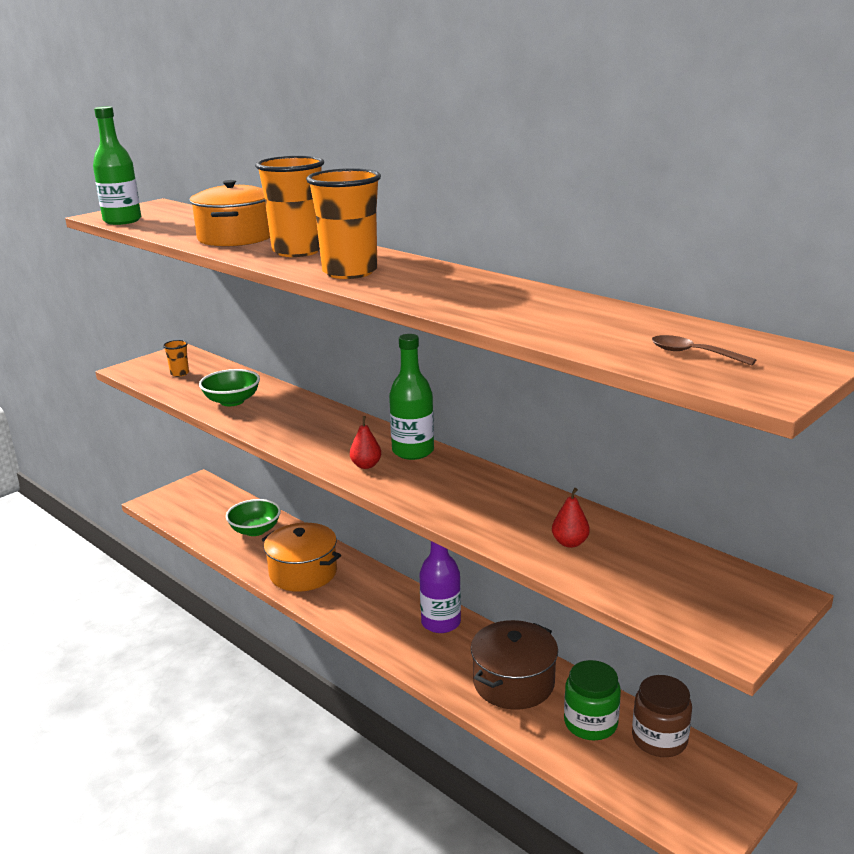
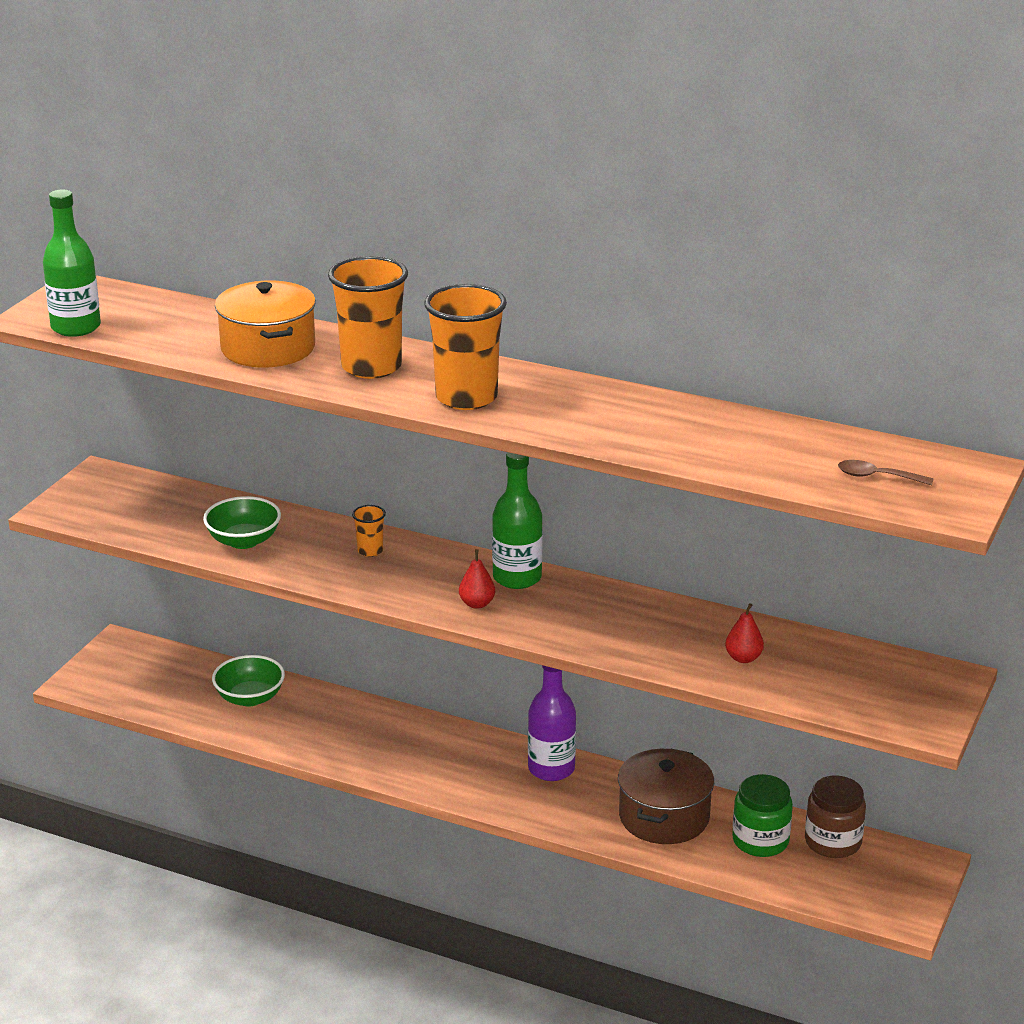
camera: 20 degrees left, 5 degrees up
(179, 373) = (134, 508): orange cup -> orange cup (370, 551)
(303, 573) = (351, 741): orange pot -> none

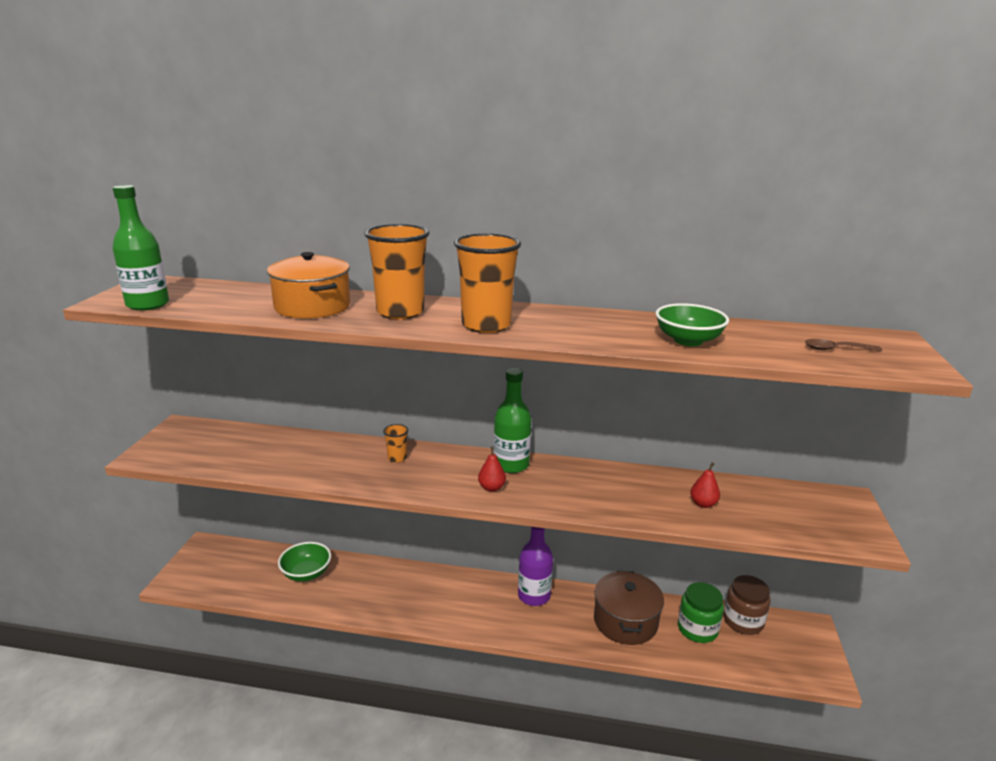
camera: 15 degrees left, 5 degrees down
(244, 541) = (299, 461): green bowl -> green bowl (688, 340)

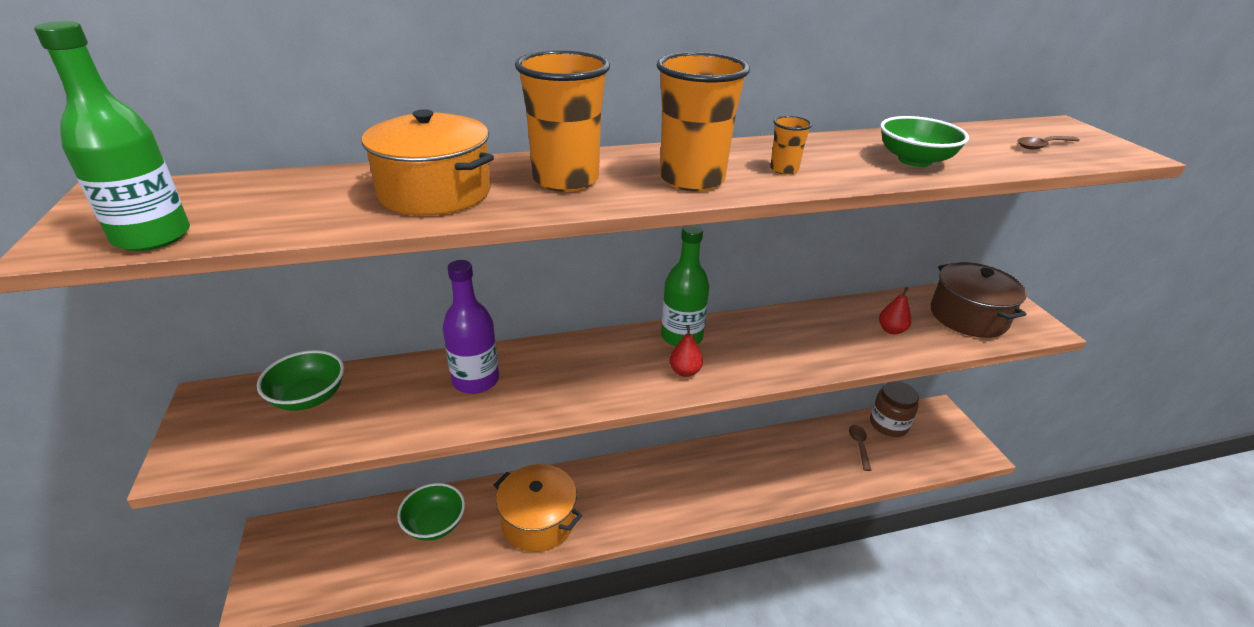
camera: 25 degrees left, 10 degrees up
(233, 440) = (309, 397): none -> green bowl
(379, 595) = (538, 521): none -> orange pot
(397, 458) = (549, 364): orange cup -> orange cup (784, 170)
(534, 596) = (698, 463): purple bottle -> purple bottle (475, 380)
(625, 621) = (796, 460): brown pot -> brown pot (968, 316)
(697, 629) = (859, 445): green jar -> brown spoon

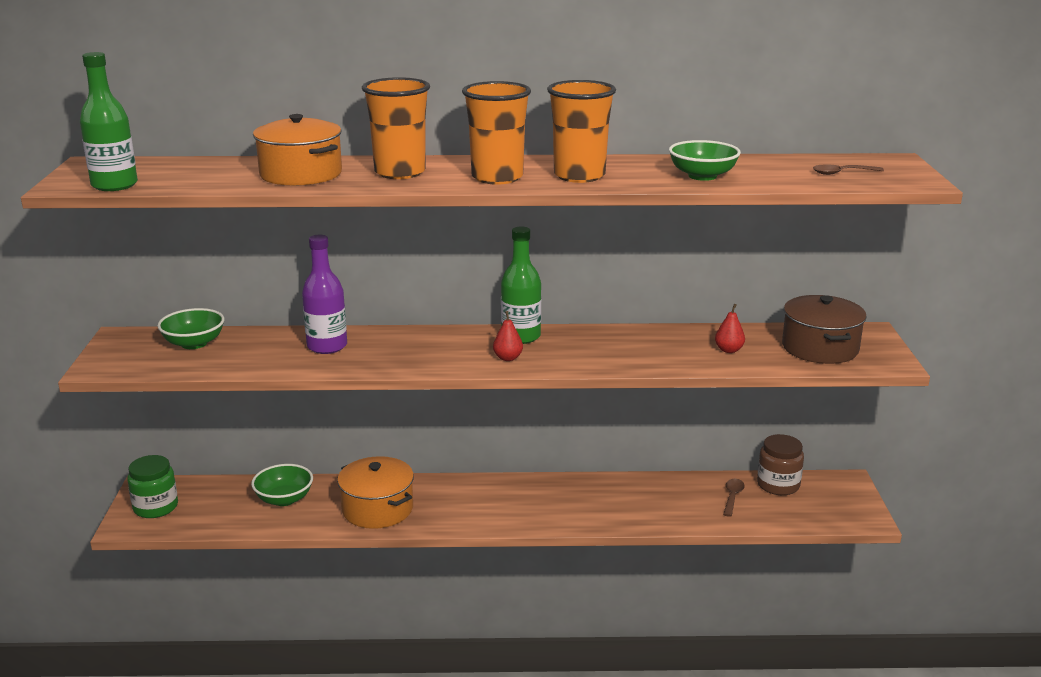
camera: 15 degrees right, 10 degrees down
(289, 563) = (155, 507): none -> green jar
(784, 170) = (579, 176): orange cup -> orange cup, size x2.20

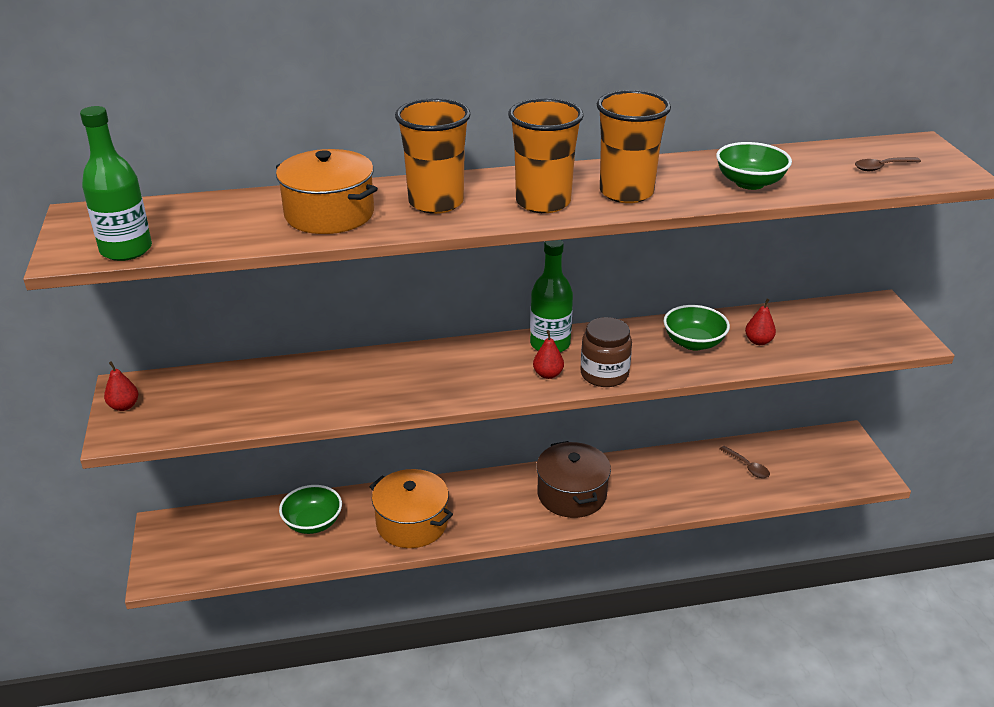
camera: 10 degrees left, 10 degrees up
(112, 349) = (124, 406): none -> red pear
(155, 507) = (181, 549): green jar -> none
(194, 343) = (211, 389): green bowl -> green bowl (693, 343)
(327, 346) = (356, 378): purple bottle -> none
(732, 497) = (747, 467): brown spoon -> brown spoon turned 135 degrees clockwise
(778, 485) = (784, 447): brown jar -> brown jar (604, 374)
(820, 348) = (842, 330): brown pot -> brown pot (572, 494)

